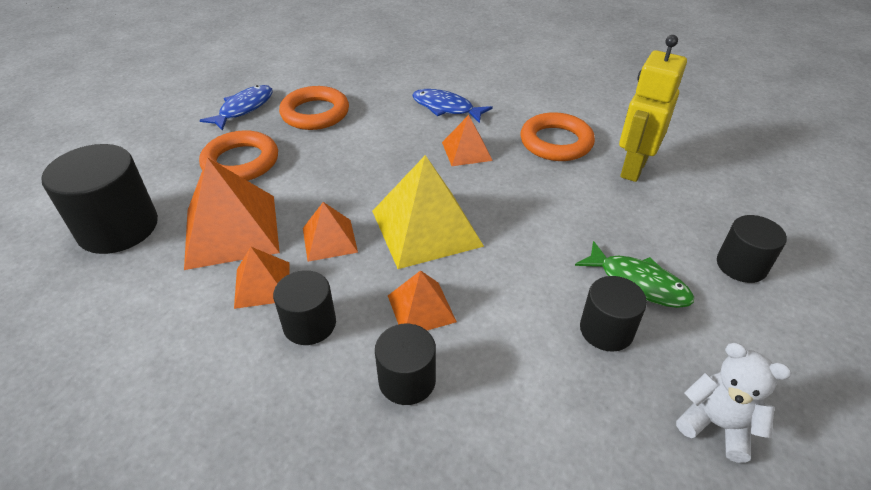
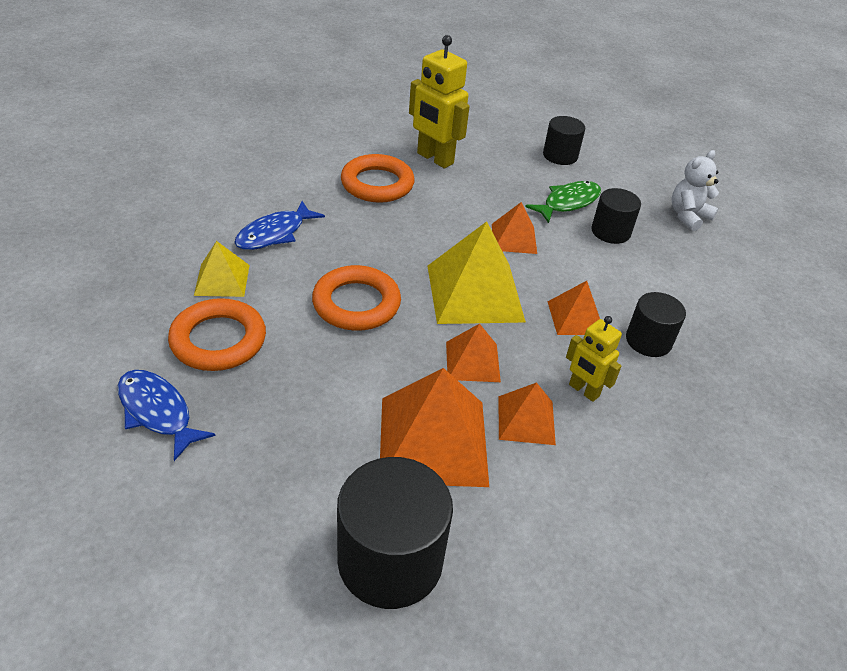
camera: 80 degrees left, 0 degrees up
(241, 162) = (296, 424): orange ring -> orange ring (356, 303)
(309, 324) = (583, 390): black cylinder -> yellow robot
(379, 100) = (222, 280): none -> yellow pyramid
(466, 151) = (364, 239): orange pyramid -> orange pyramid (513, 238)

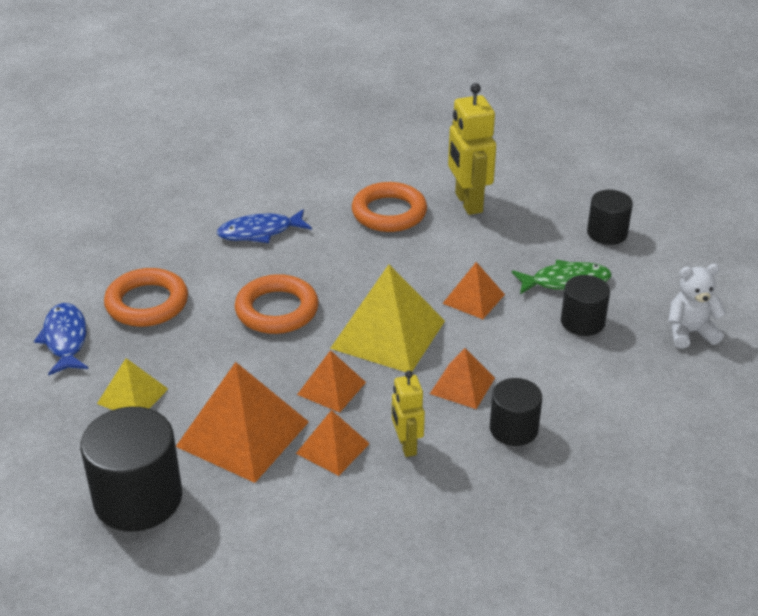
camera: 35 degrees right, 5 degrees down
(222, 280) = (187, 257): yellow pyramid -> yellow pyramid (132, 396)

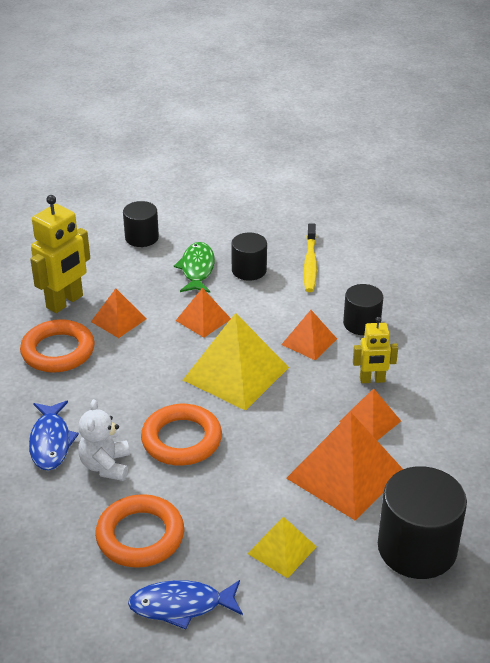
camera: 80 degrees left, 0 degrees up
(331, 388) = (297, 414): orange pyramid -> orange pyramid (118, 320)
(468, 203) = (65, 302): yellow robot -> yellow robot turned 45 degrees counterclockwise
(621, 372) = (310, 263): none -> yellow toothbrush
(690, 332) = (274, 226): white teddy bear -> white teddy bear (106, 466)

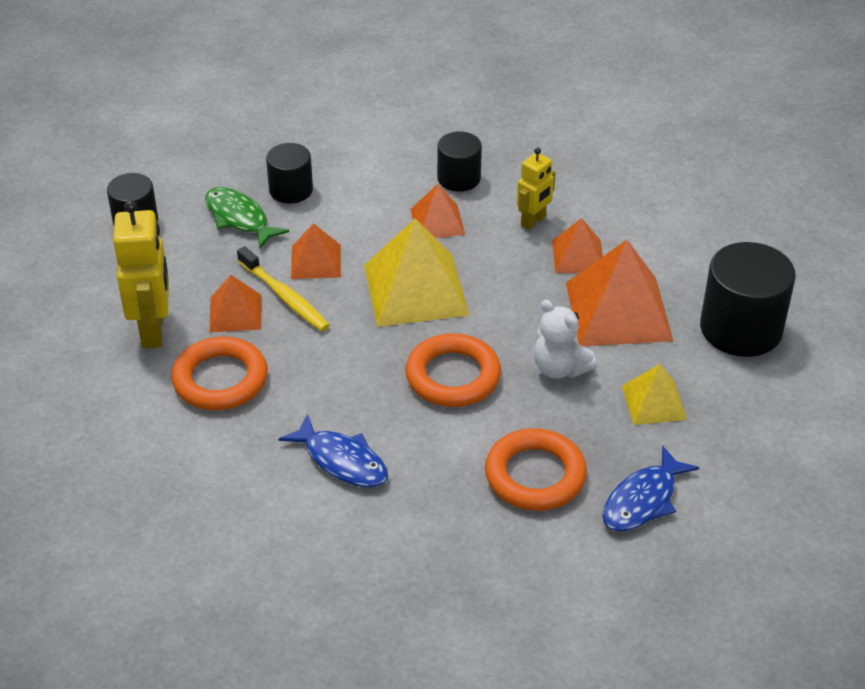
camera: 45 degrees left, 5 degrees up
(106, 466) = (422, 444): white teddy bear -> white teddy bear (560, 368)
(310, 263) = (338, 150): yellow toothbrush -> yellow toothbrush (284, 296)

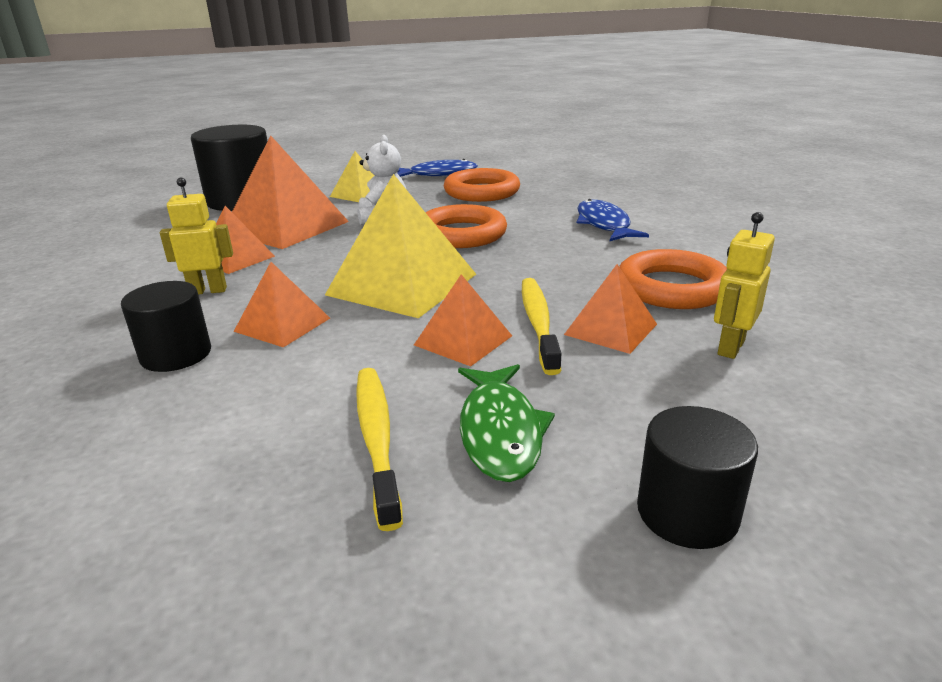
camera: 140 degrees left, 15 degrees down
(153, 330) = (730, 347): yellow robot -> yellow robot, size x0.59
(291, 190) = (377, 439): black cylinder -> yellow toothbrush

